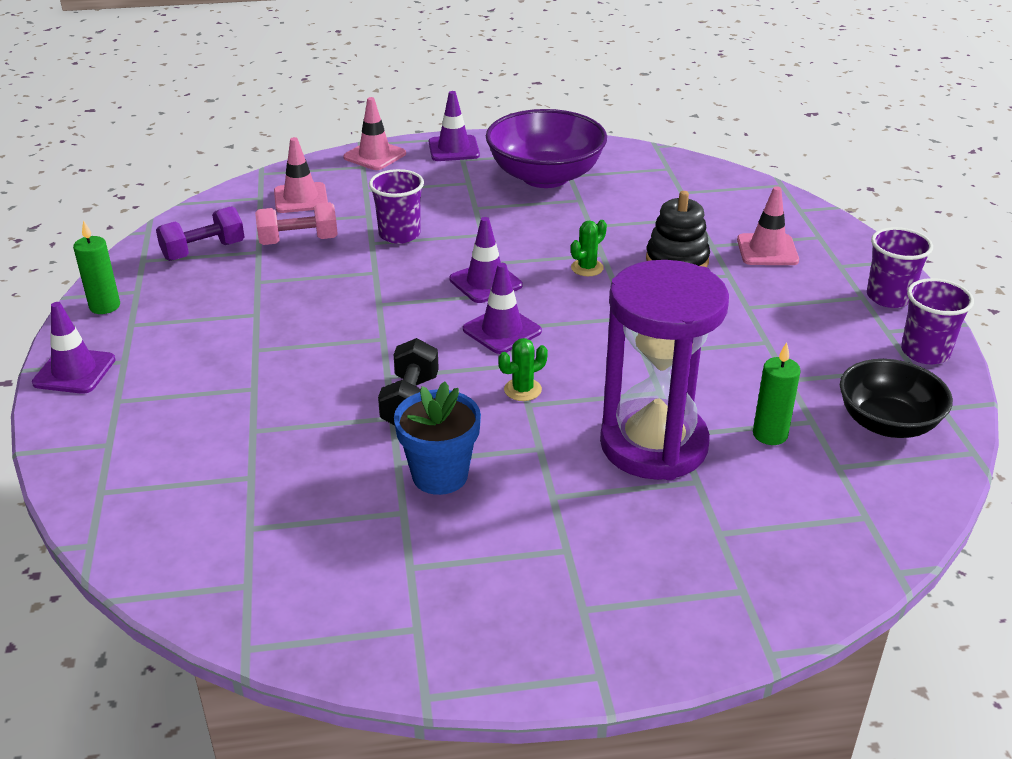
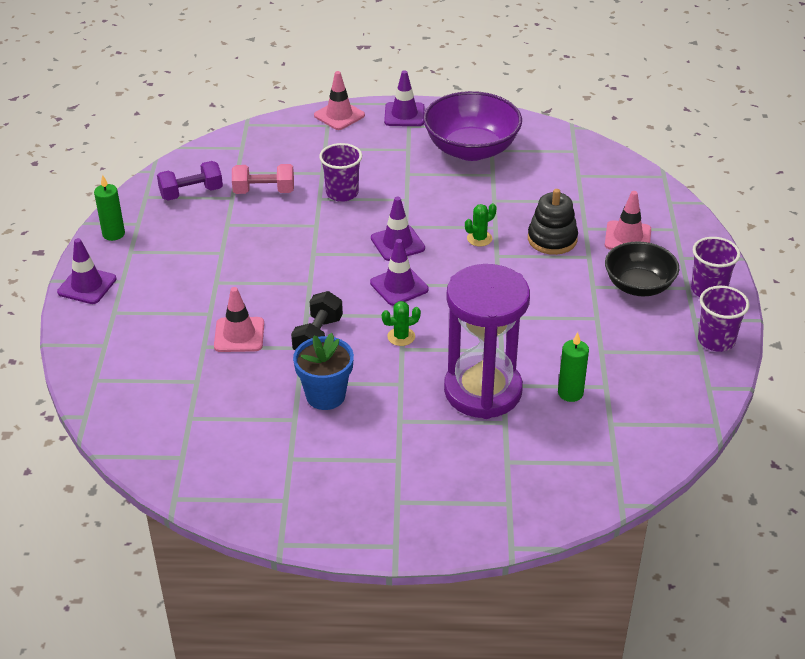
camera: 10 degrees right, 5 degrees up
(301, 198) = (273, 151): pink traffic cone -> pink traffic cone (239, 335)
(887, 423) = (661, 394): black bowl -> black bowl (638, 286)

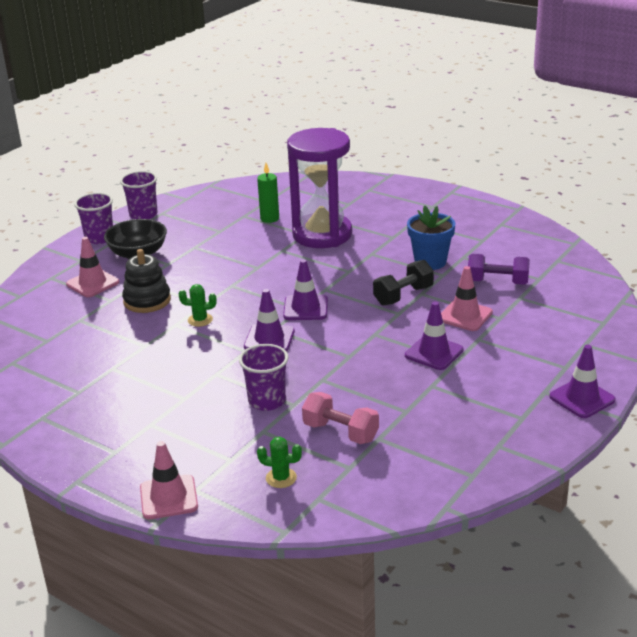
camera: 145 degrees left, 10 degrees down
(113, 234) = (531, 442): green candle -> none
(191, 193) = (418, 459): purple dumbbell -> purple dumbbell (497, 282)
(401, 337) = (341, 277): green cactus -> green cactus (281, 478)
(404, 115) = (101, 467): purple traffic cone -> purple traffic cone (434, 353)
(471, 149) = (95, 399): purple bowl -> none

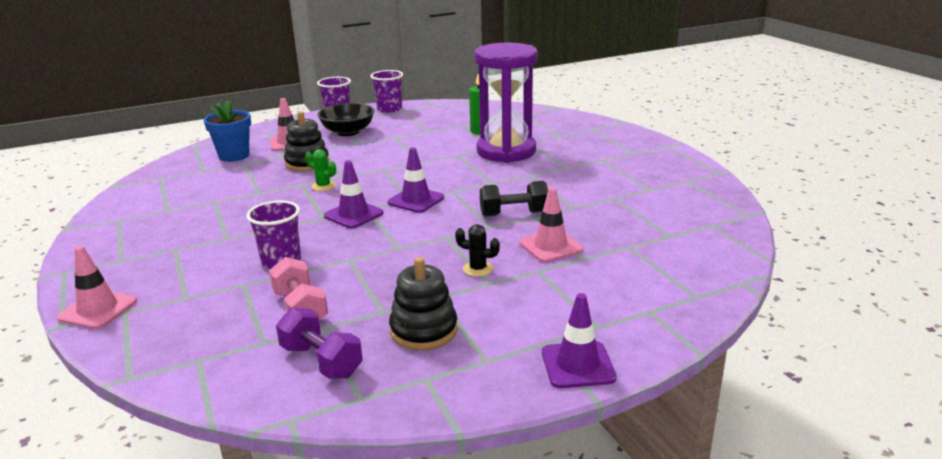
camera: 30 degrees right, 5 degrees down
(281, 478) = (197, 329): green cactus -> none
(430, 262) = (575, 194): blue flower pot -> blue flower pot (234, 156)
(434, 353) = (478, 269): purple traffic cone -> black cactus
(454, 413) = (424, 330): none -> black stacking toy
(497, 282) = (621, 227): purple dumbbell -> purple dumbbell (321, 361)

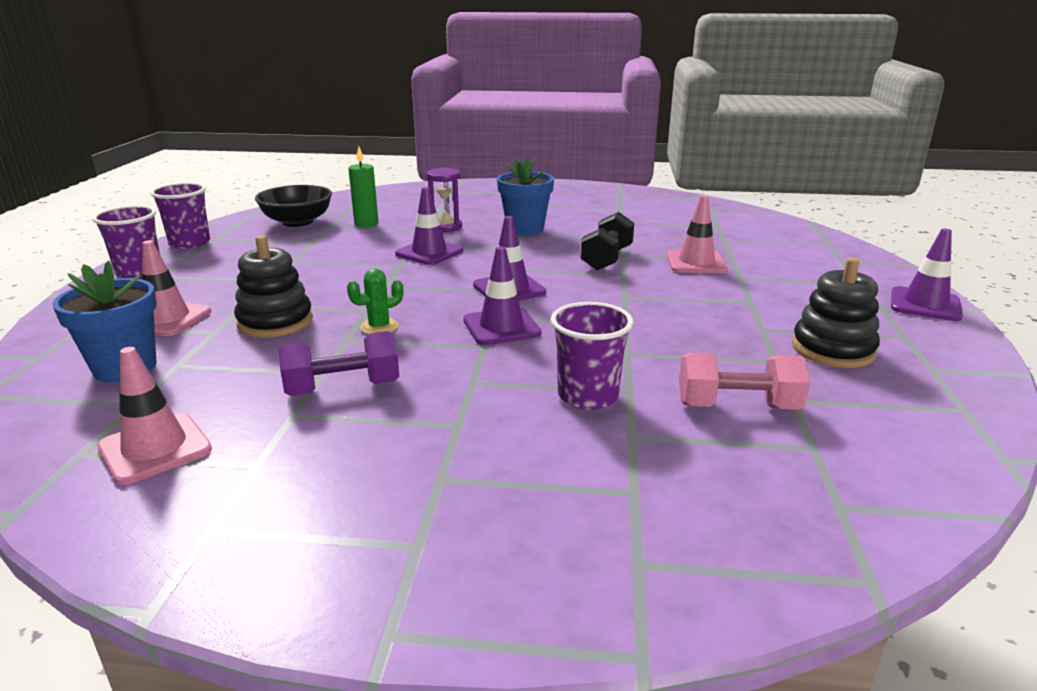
camera: 60 degrees left, 0 degrees up
(98, 310) = (607, 596): pink traffic cone -> pink traffic cone (155, 448)
(321, 361) = (877, 416): purple dumbbell -> purple dumbbell (343, 388)
(348, 132) = (215, 278): black bowl -> black bowl (297, 222)
(451, 162) = (429, 252): none -> purple traffic cone
(478, 269) = (716, 299): black cactus -> none
(506, 151) = (446, 227): purple hourglass -> purple hourglass, size x0.44
(540, 173) = (525, 229): none -> blue flower pot

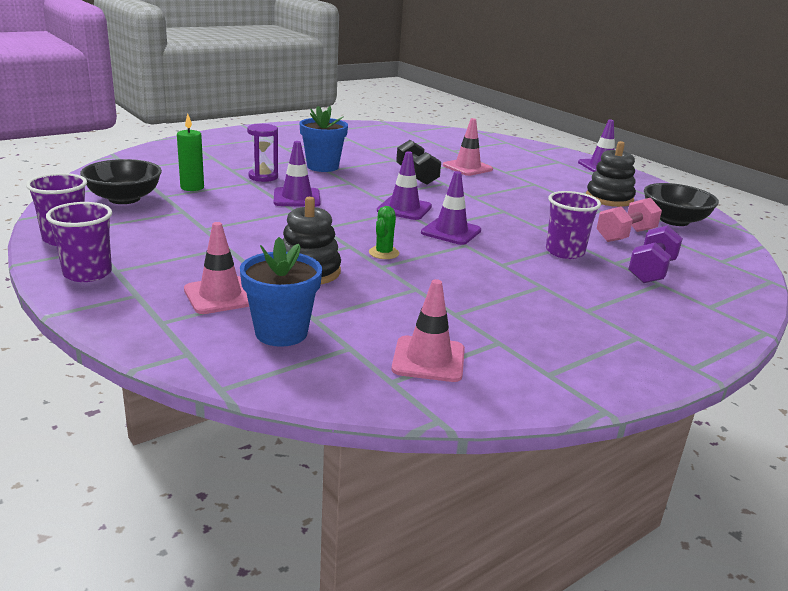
camera: 45 degrees left, 0 degrees up
(343, 388) = (448, 291): purple dumbbell -> purple dumbbell (651, 271)
(887, 413) = (674, 220): none -> black bowl

